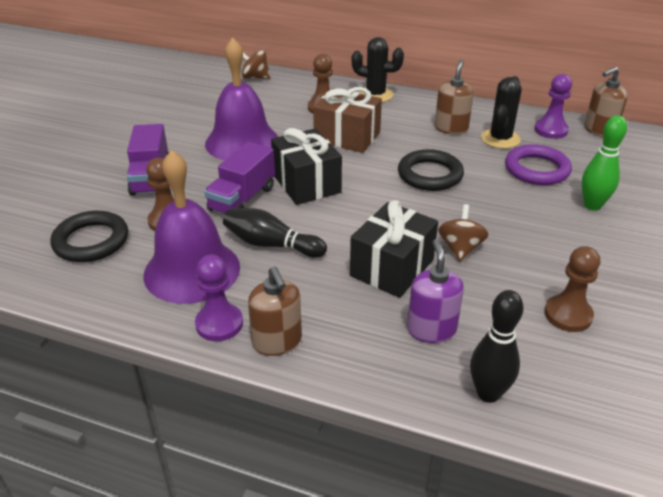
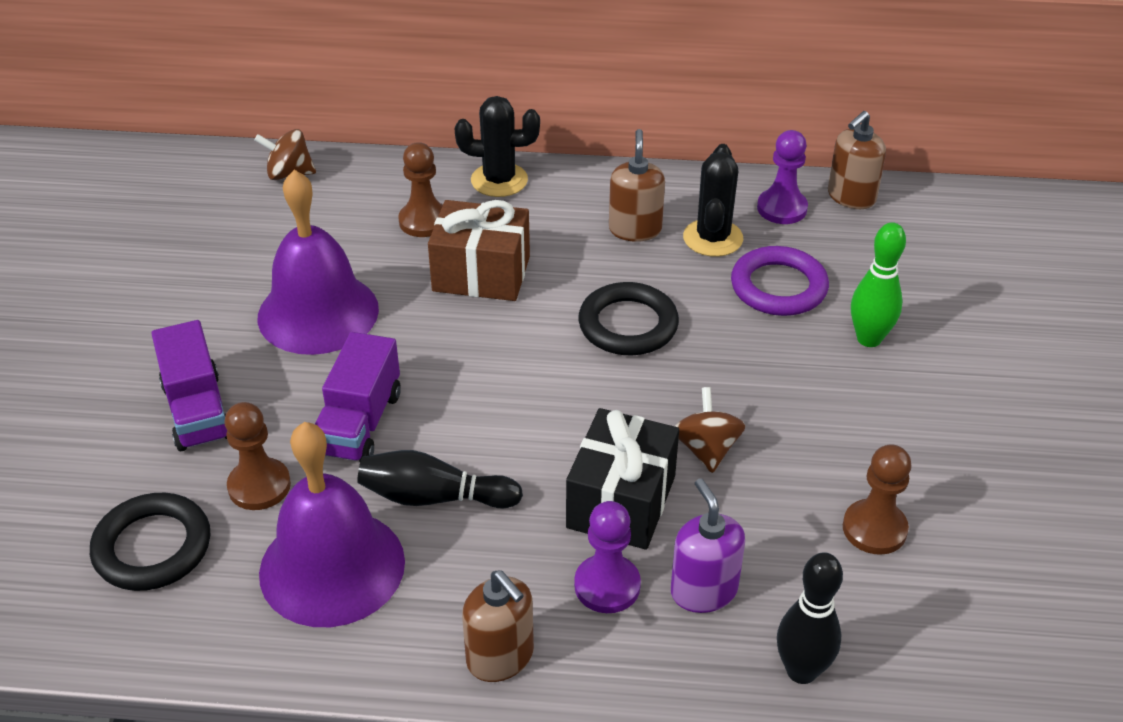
camera: 15 degrees left, 5 degrees up
(219, 324) = (408, 647): purple pawn -> purple pawn (607, 586)
(306, 184) = (448, 376): black gift -> none

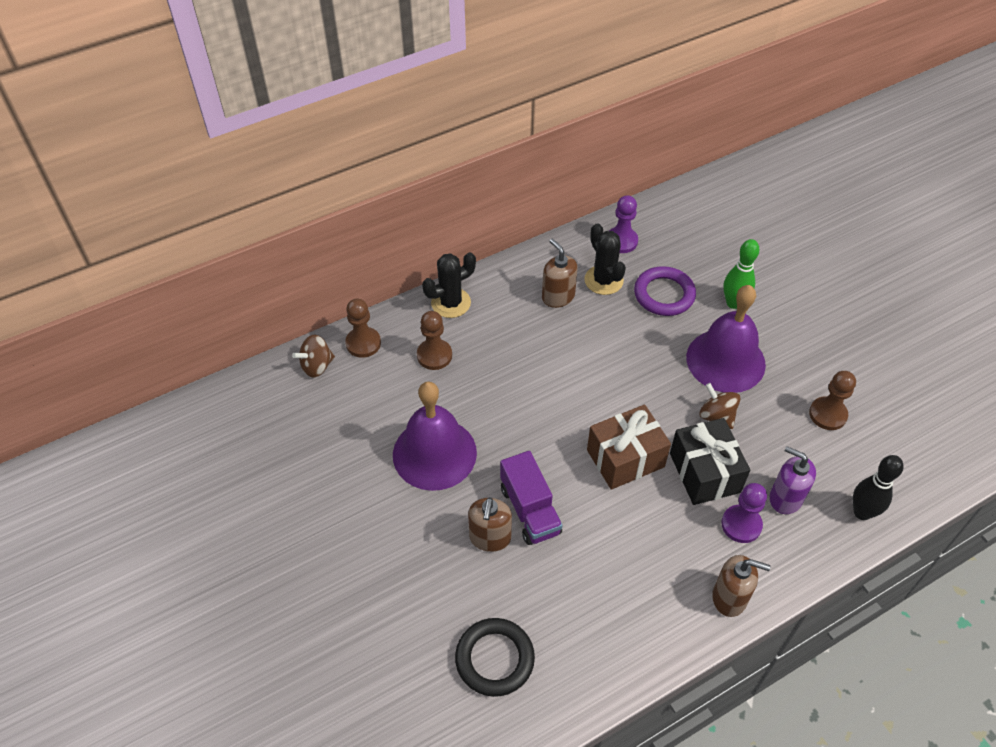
camera: 35 degrees left, 10 degrees up
(197, 411) = (430, 560): purple truck -> none
(259, 486) = (514, 583): brown pawn -> brown pawn (363, 343)
(332, 567) = (601, 605): purple bell -> purple bell (725, 360)
(434, 497) = (612, 530): black bowling pin -> none
(481, 274) = (502, 373): brown gift -> brown gift (625, 458)
(628, 325) = (611, 362): black ring -> none
(851, 197) = (649, 215): brown soap dispenser -> brown soap dispenser (490, 537)

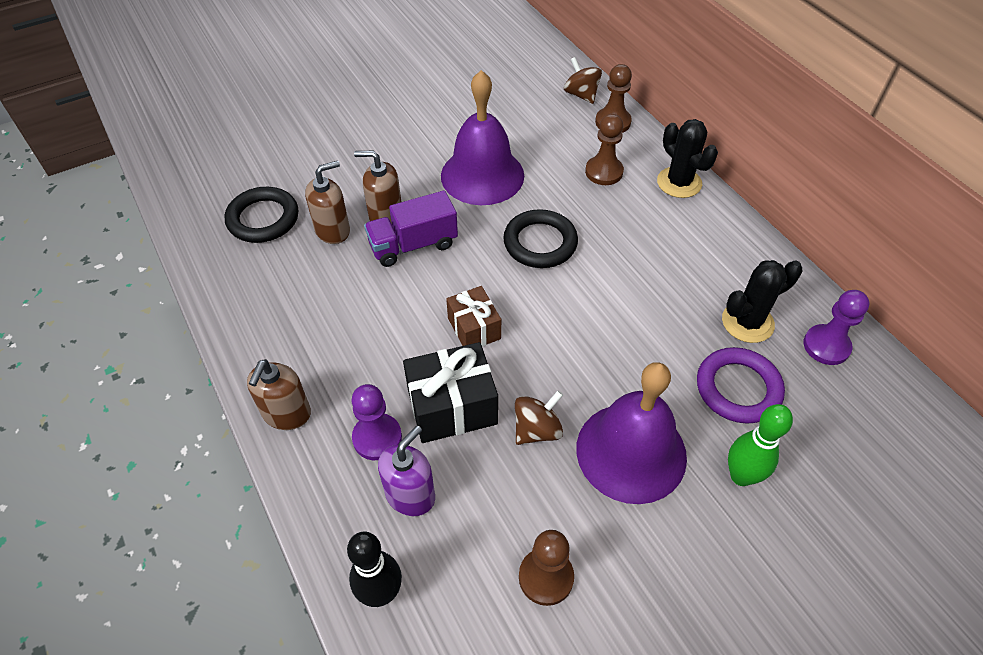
camera: 90 degrees right, 0 degrees up
(525, 408) = (540, 243): none -> black ring
(558, 296) = (709, 275): brown soap dispenser -> brown soap dispenser (333, 230)
(625, 458) = (474, 328): brown gift -> brown gift, size x0.64

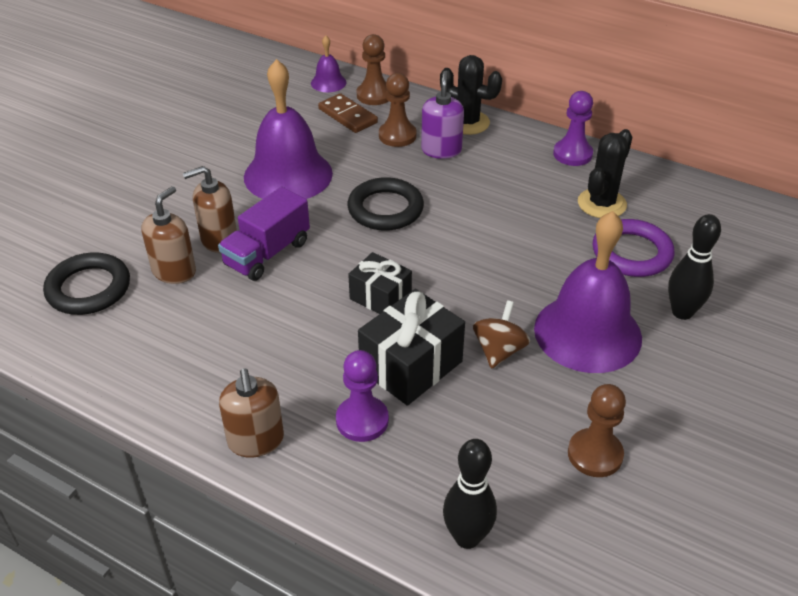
camera: 30 degrees left, 10 degrees down
(410, 495) = (430, 450): purple soap dispenser -> purple soap dispenser (441, 150)
(474, 328) = (380, 297): brown gift -> black gift
(574, 135) = (347, 116): none -> brown domino
(581, 94) = (328, 82): brown spinning top -> purple bell
(741, 476) = (682, 312): green bowling pin -> black bowling pin
(826, 346) = (671, 197): purple pawn -> purple pawn (572, 154)

